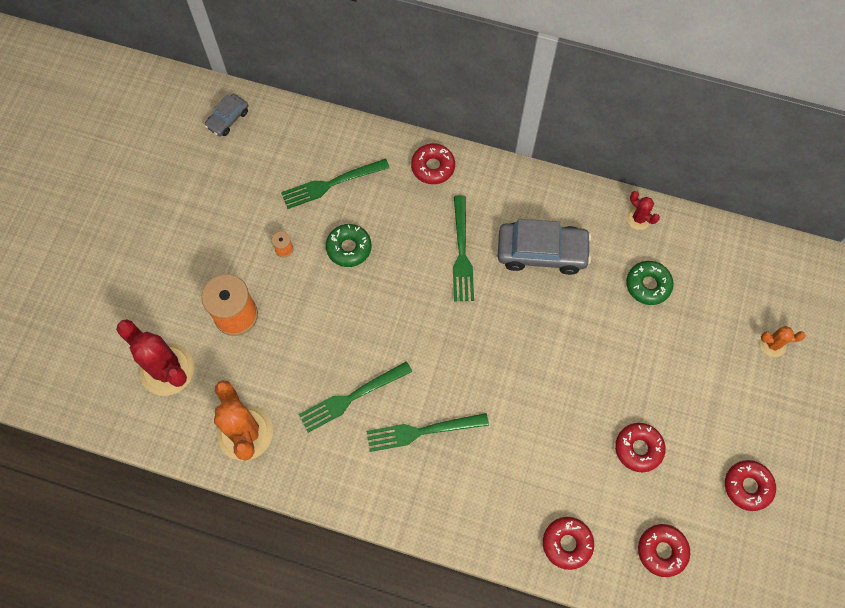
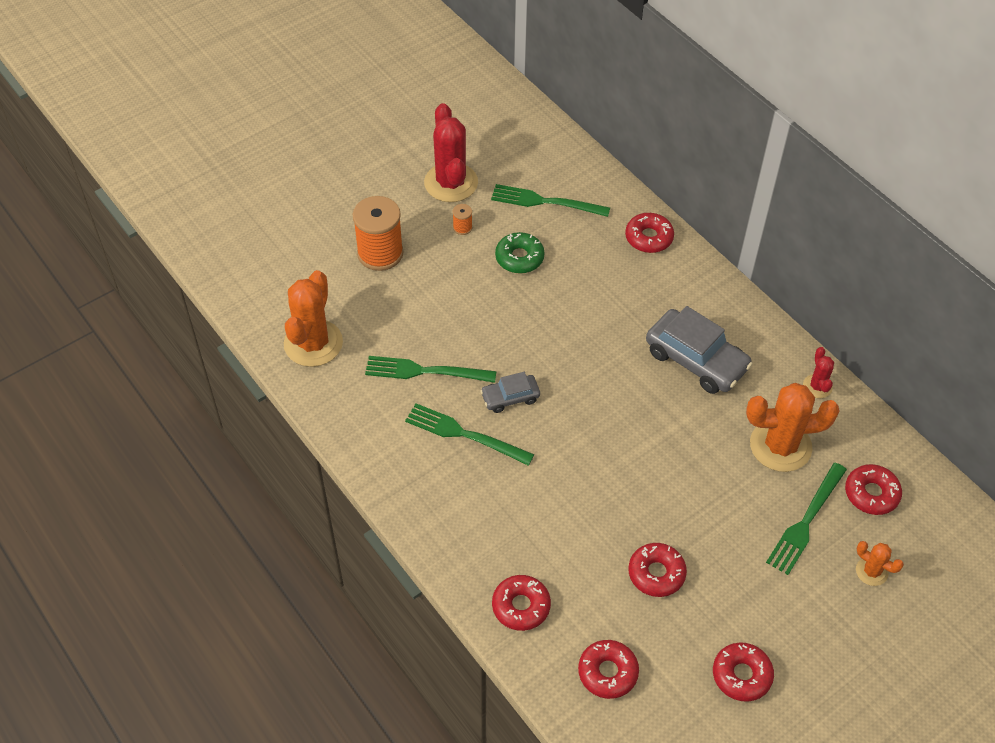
camera: 35 degrees right, 15 degrees down
(167, 369) = (291, 260): red cactus -> red cactus (451, 183)
(228, 119) = (497, 108): grey car -> grey car (510, 397)
(462, 254) = (618, 319): green fork -> green fork (805, 522)
(648, 285) = (780, 446): green donut -> orange cactus
(732, 282) = (871, 494): none -> red donut

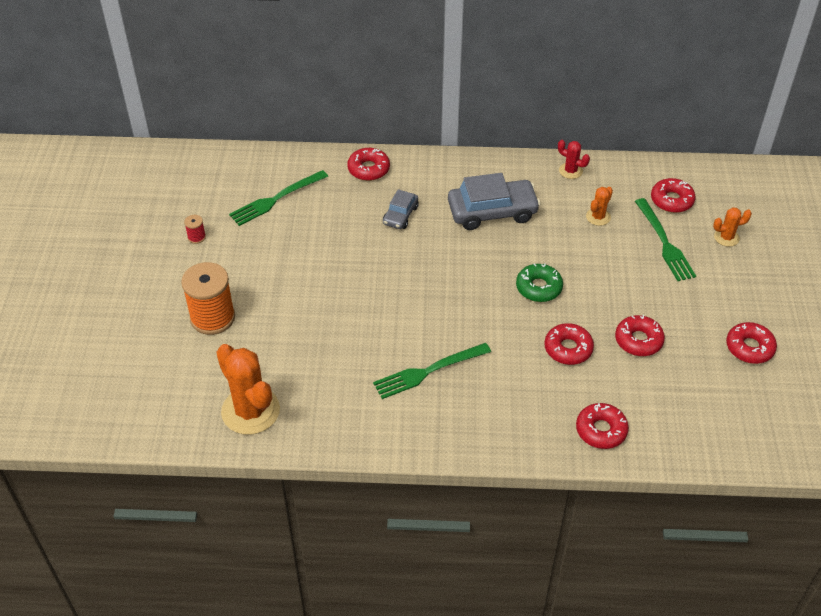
camera: 50 degrees left, 5 degrees down
(424, 371) = (349, 360): green fork -> none
(451, 183) = (196, 237): red cactus -> red spool
(462, 228) = (245, 257): orange spool -> none
(510, 397) = (423, 326): grey car -> grey car (400, 215)
(519, 258) = (308, 244): green donut -> green donut (538, 288)
(607, 672) = (692, 415): red donut -> red donut (568, 349)
(780, 446) = (598, 217): orange cactus -> orange cactus, size x0.49

